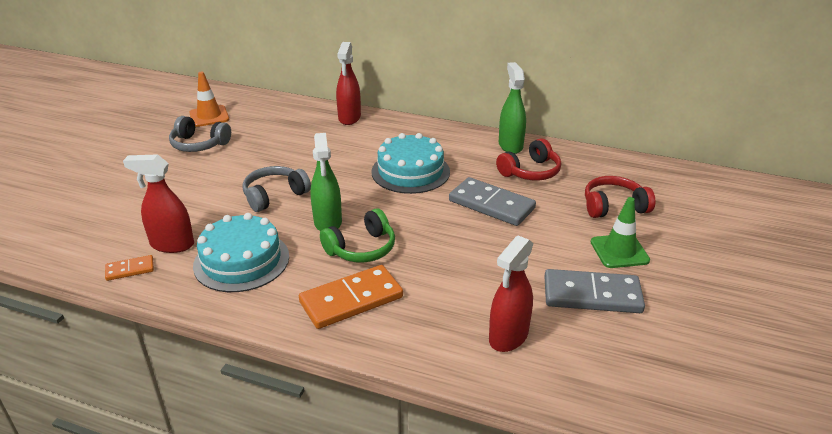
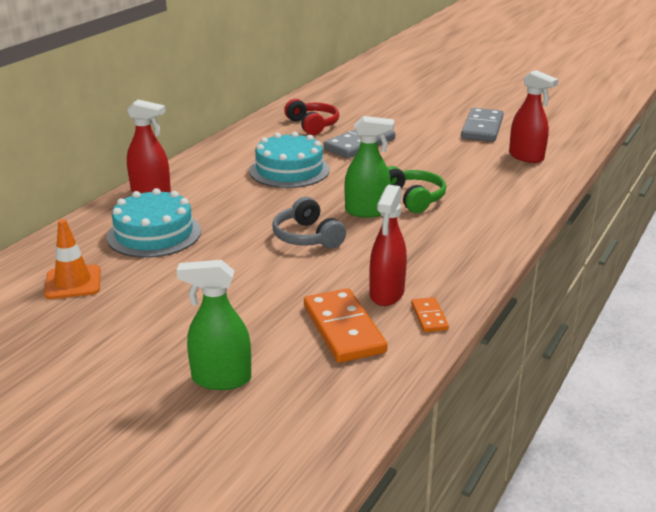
camera: 80 degrees left, 5 degrees down
(199, 144) = (156, 287): grey headphones -> none
(241, 261) = (422, 254): turquoise cake -> turquoise cake (154, 234)
(351, 300) = (485, 206): orange domino -> orange domino (344, 329)
(510, 145) = (262, 127): green spray bottle -> green spray bottle (221, 379)
(613, 206) = (376, 107): red headphones -> none
(619, 251) = (433, 113): green traffic cone -> none

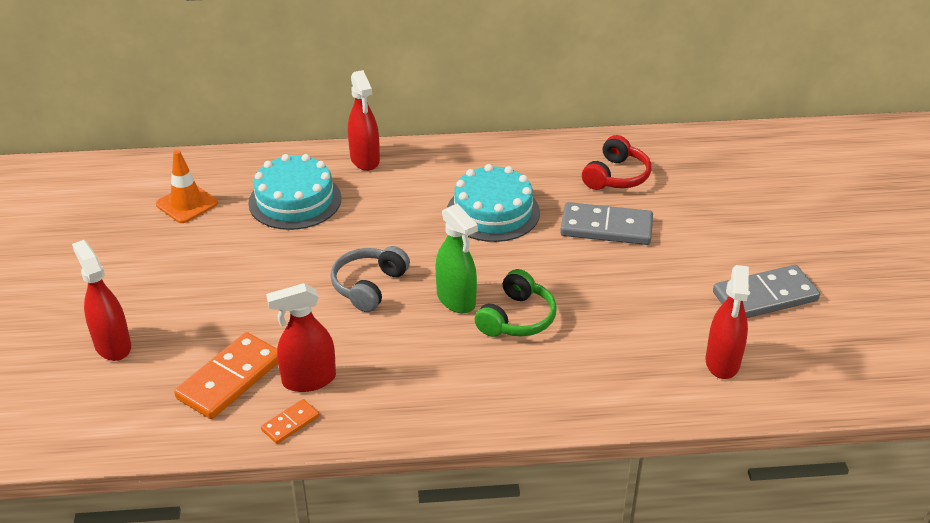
camera: 55 degrees right, 10 degrees up
(221, 379) = (112, 345): green spray bottle -> red spray bottle

